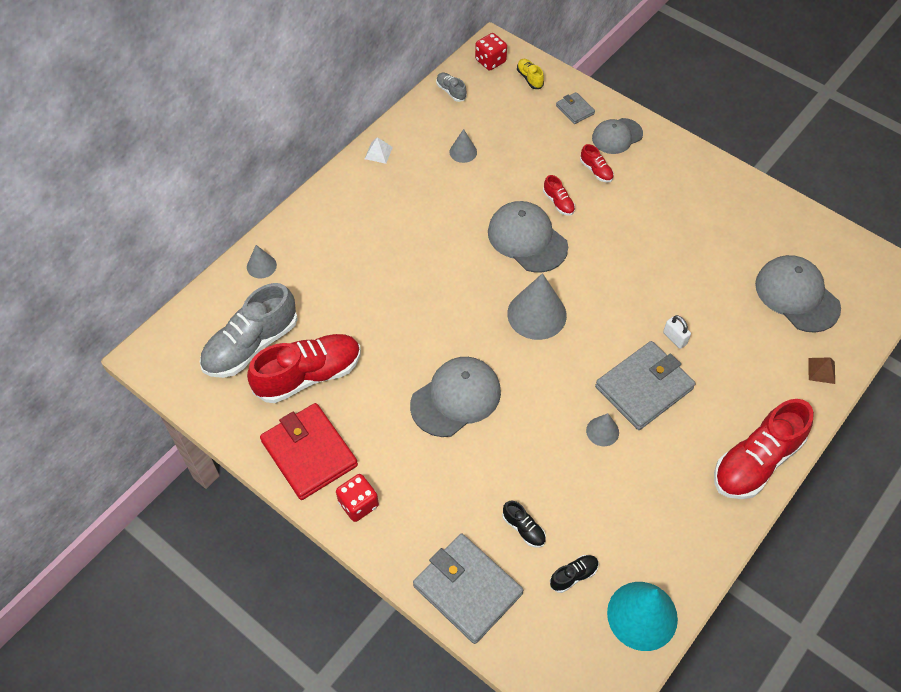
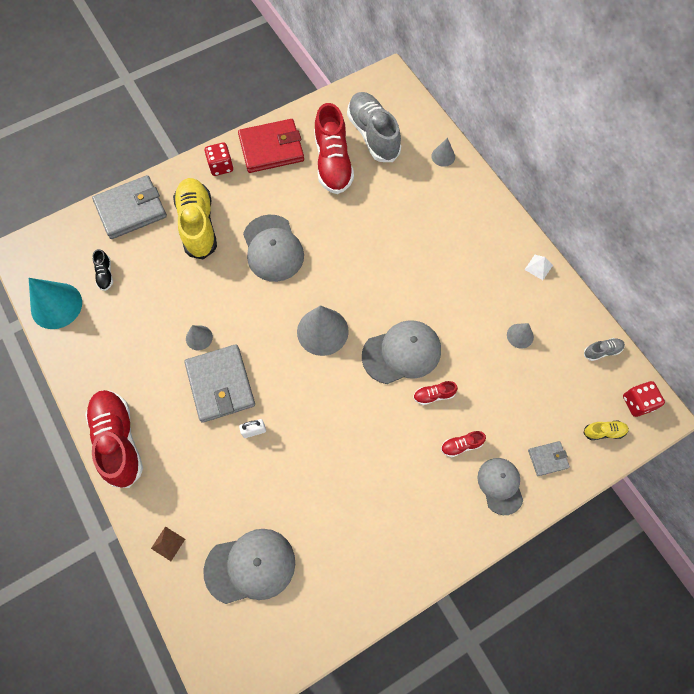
camera: 110 degrees right, 10 degrees up
(456, 495) = (198, 224): none -> yellow shoe
(523, 529) = (153, 256): black shoe -> none

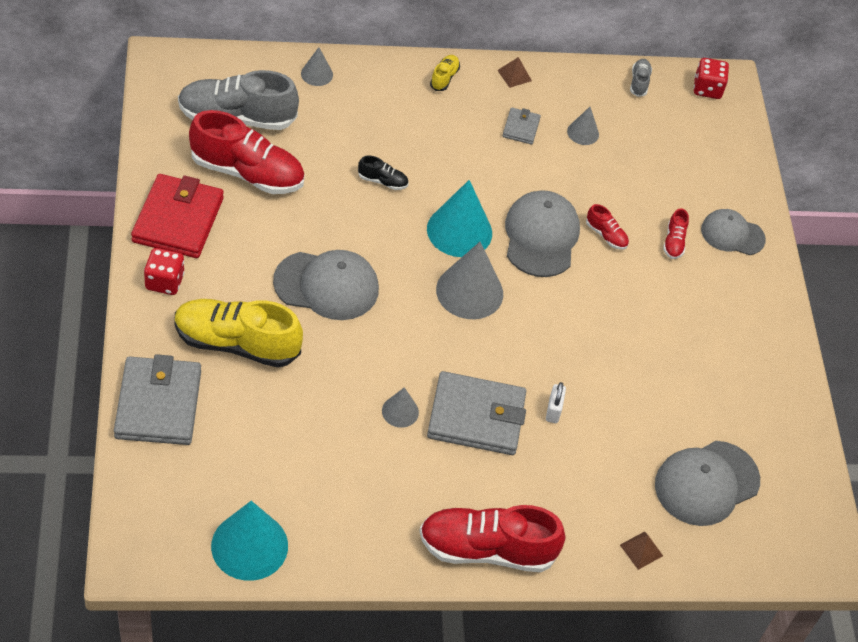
camera: 70 degrees left, 15 degrees down
(105, 274) = (240, 472): black shoe -> black shoe (383, 181)
(250, 566) = (706, 483): grey cap -> grey cap turned 135 degrees counterclockwise
(370, 300) = (459, 231): none -> turquoise cone
(433, 395) = (606, 235): red shoe -> red shoe turned 60 degrees counterclockwise
(538, 267) = (514, 75): white pyramid -> brown pyramid
(547, 459) = (725, 184): grey wallet -> grey wallet (521, 128)
(604, 432) = (722, 129): yellow shoe -> yellow shoe (444, 78)

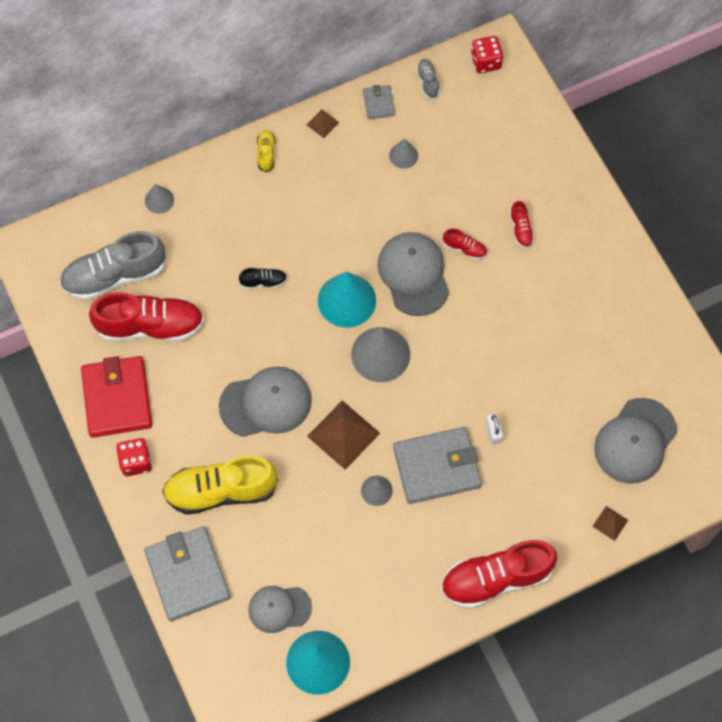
camera: 15 degrees left, 15 degrees up
(392, 346) = (343, 434): none -> brown pyramid
(521, 128) = (351, 174): grey wallet -> grey wallet (378, 103)
(732, 234) = (563, 199): grey cap -> grey cap (279, 608)

